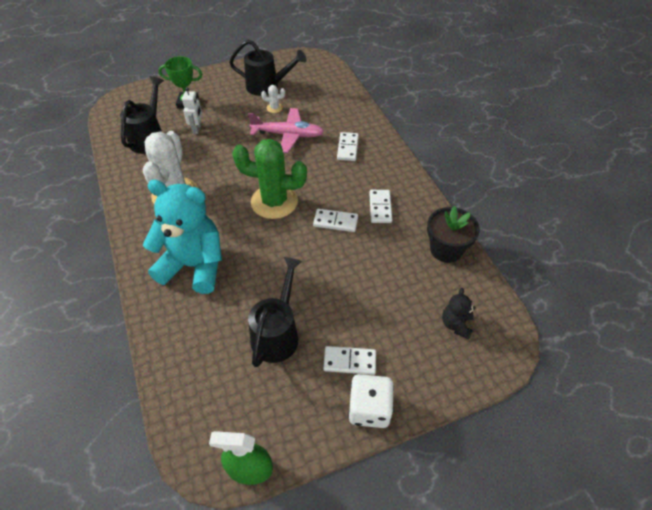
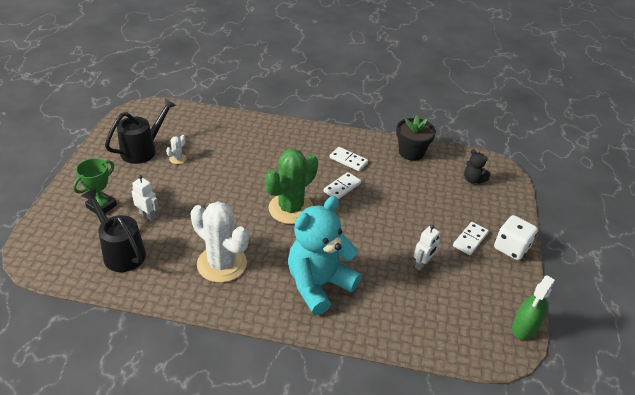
camera: 60 degrees left, 10 degrees down
(278, 333) = (422, 264): black watering can -> white robot
(287, 135) = (220, 167): pink plane -> none
(347, 148) = (271, 145): white domino -> none

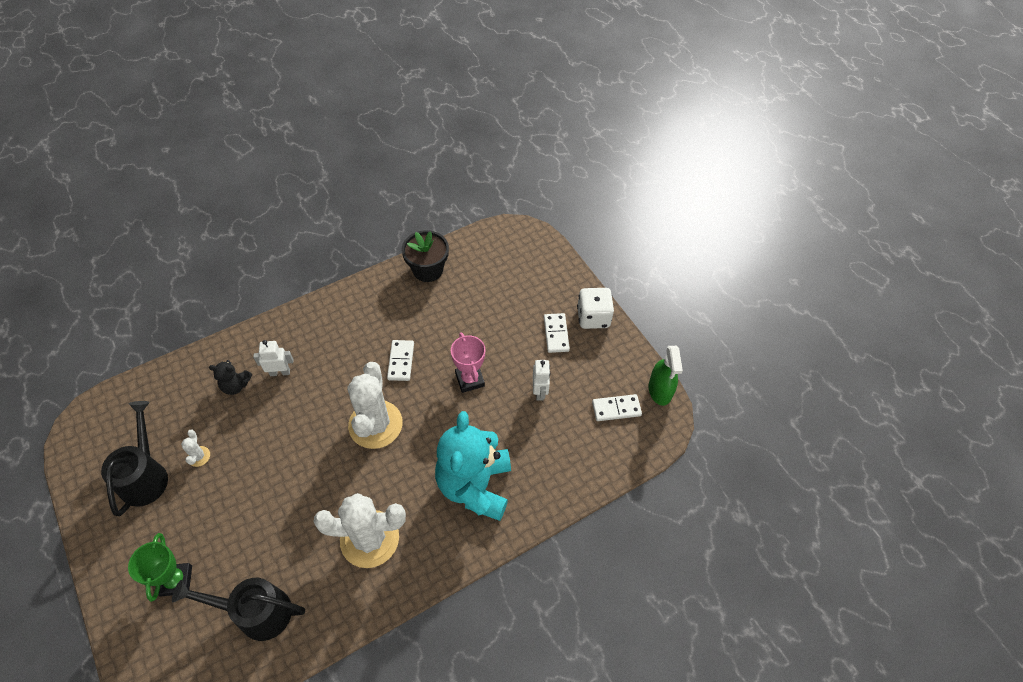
camera: 40 degrees left, 15 degrees up
(148, 215) = (239, 549): white robot -> white robot (280, 372)
(290, 209) = (375, 424): green cactus -> white cactus
(348, 160) = (378, 324): white domino -> white domino (616, 409)
(378, 225) = (469, 379): none -> pink trophy
(473, 180) = (507, 263): black teddy bear -> black teddy bear (235, 385)

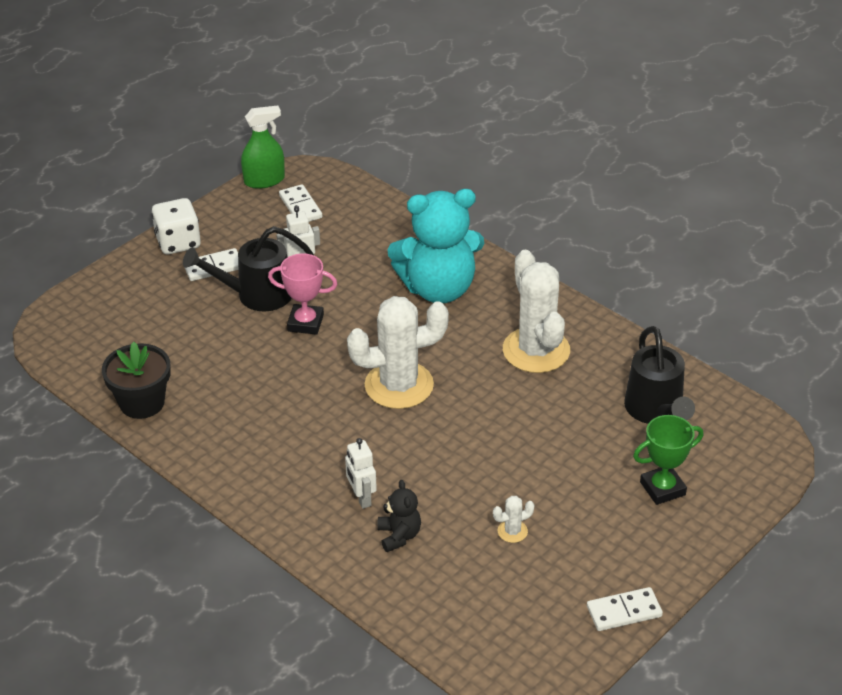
camera: 105 degrees left, 15 degrees down
(146, 475) = (560, 573): black watering can -> black watering can (255, 295)
(401, 361) = (301, 388): white domino -> white domino (624, 611)
(469, 379) = (305, 323): pink trophy -> pink trophy turned 45 degrees clockwise

